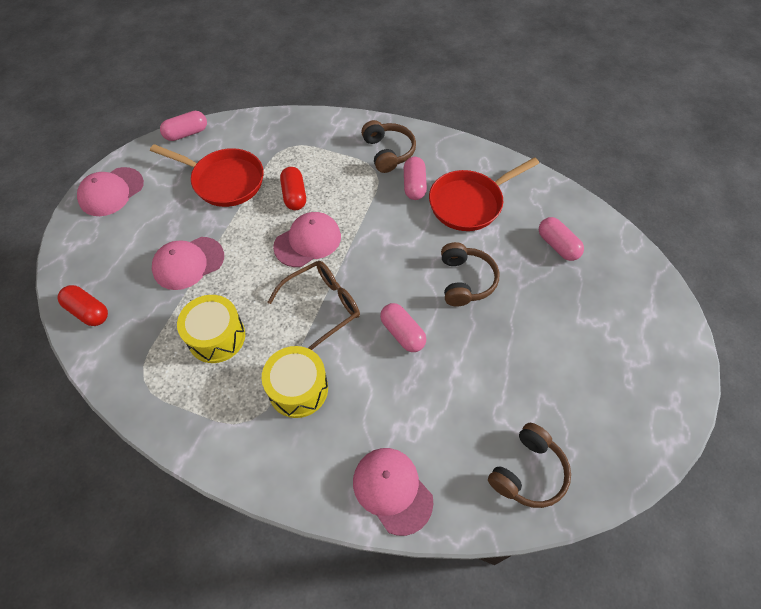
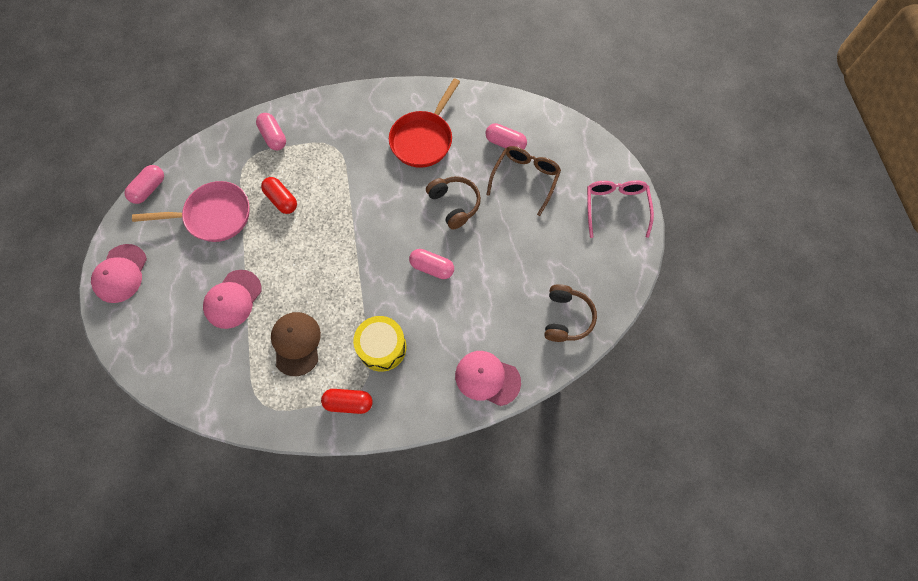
camera: 30 degrees left, 10 degrees up
(88, 311) = (179, 379): red capsule -> red capsule (348, 403)
(216, 337) = (296, 343): yellow drum -> brown cap
(224, 181) = (213, 216): red pan -> pink pan
(308, 241) = (317, 233): pink cap -> none
(322, 306) = (361, 278): brown glasses -> brown glasses (525, 179)
(388, 152) = (334, 125): brown headphones -> none
(414, 185) = (372, 144): pink capsule -> pink capsule (273, 137)
(657, 374) = (615, 207): none -> pink glasses

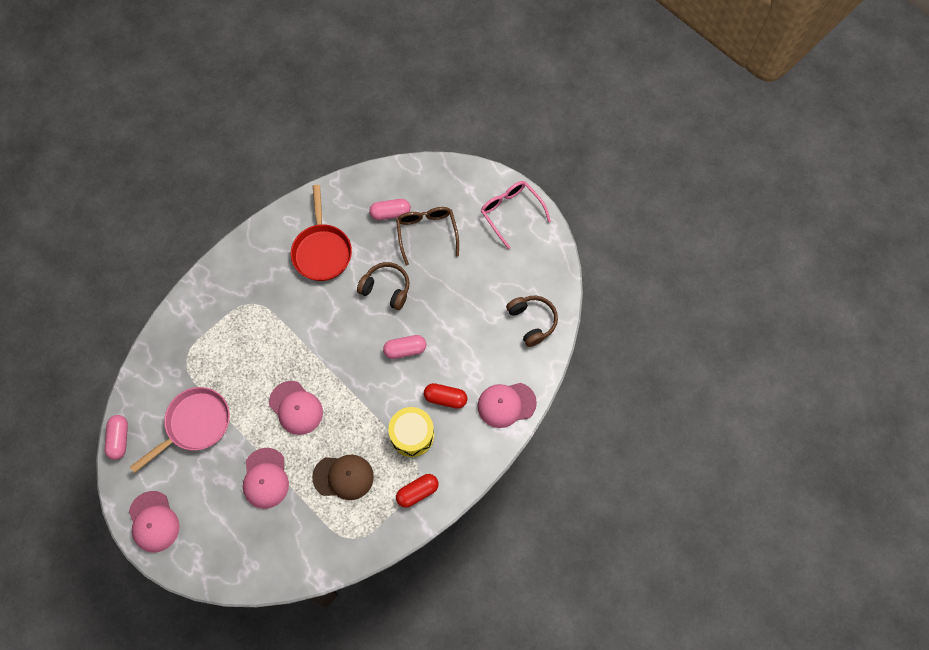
camera: 35 degrees left, 0 degrees up
(273, 137) = (193, 327): pink capsule -> none
(281, 200) = (242, 375): red capsule -> red capsule (445, 398)
(296, 343) = (343, 477): brown cap -> brown cap turned 135 degrees clockwise
(303, 256) = (296, 408): none -> pink cap

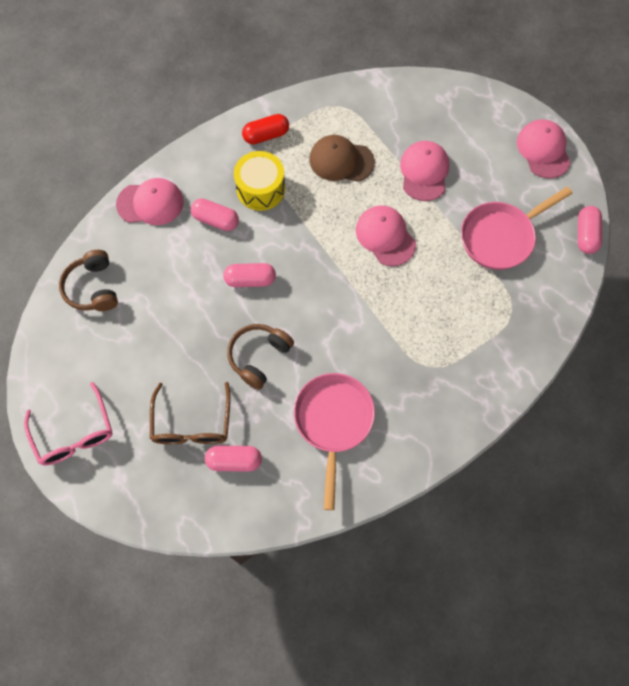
camera: 170 degrees left, 0 degrees up
(322, 251) = (333, 422): red pan -> pink pan
(386, 289) = (259, 357): brown headphones -> brown headphones turned 90 degrees clockwise
(445, 398) = (216, 220): red capsule -> pink capsule

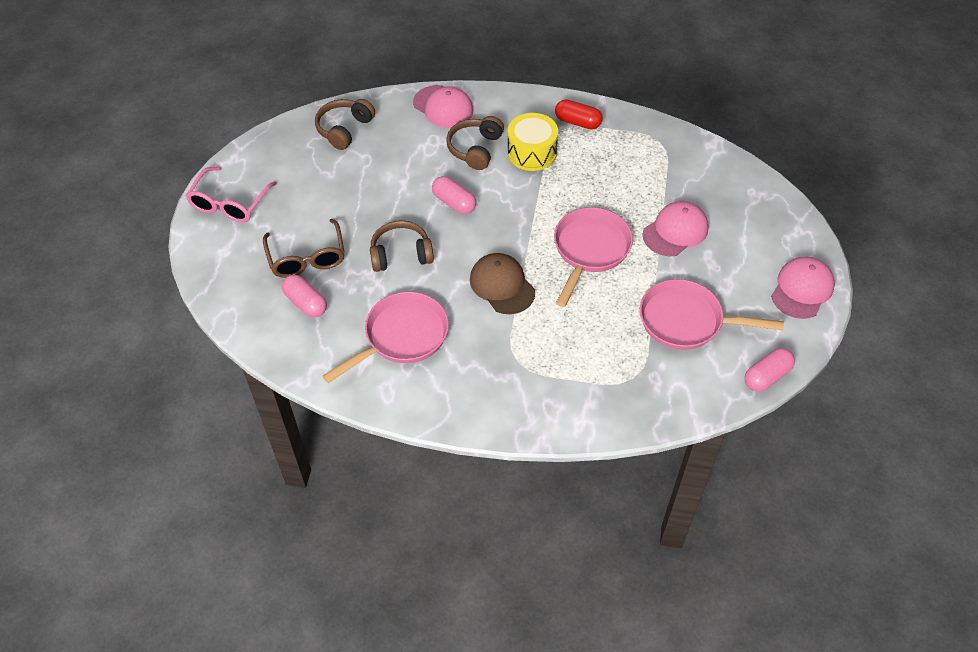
camera: 45 degrees right, 15 degrees down
(192, 424) = (307, 258): brown glasses -> brown glasses turned 60 degrees counterclockwise
(216, 220) = (475, 149): pink capsule -> brown headphones
(341, 161) = (616, 177): brown cap -> brown cap (502, 285)
(385, 236) = (589, 250): pink cap -> pink pan

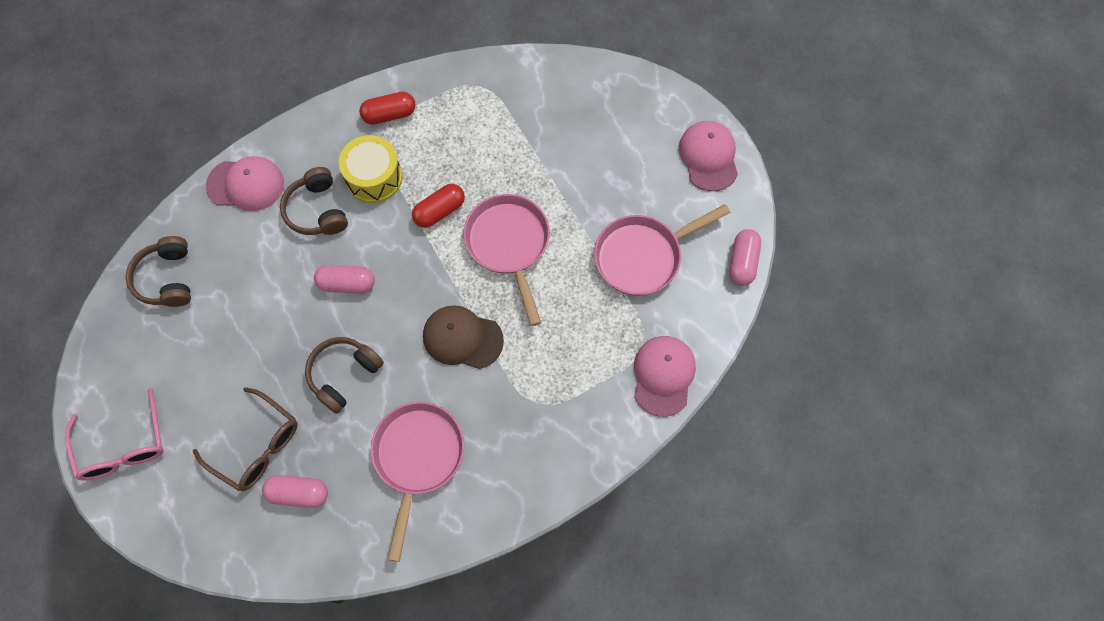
camera: 40 degrees left, 15 degrees up
(559, 199) = (439, 211): none -> red capsule
(675, 231) = (565, 172): pink cap -> pink cap (663, 375)

